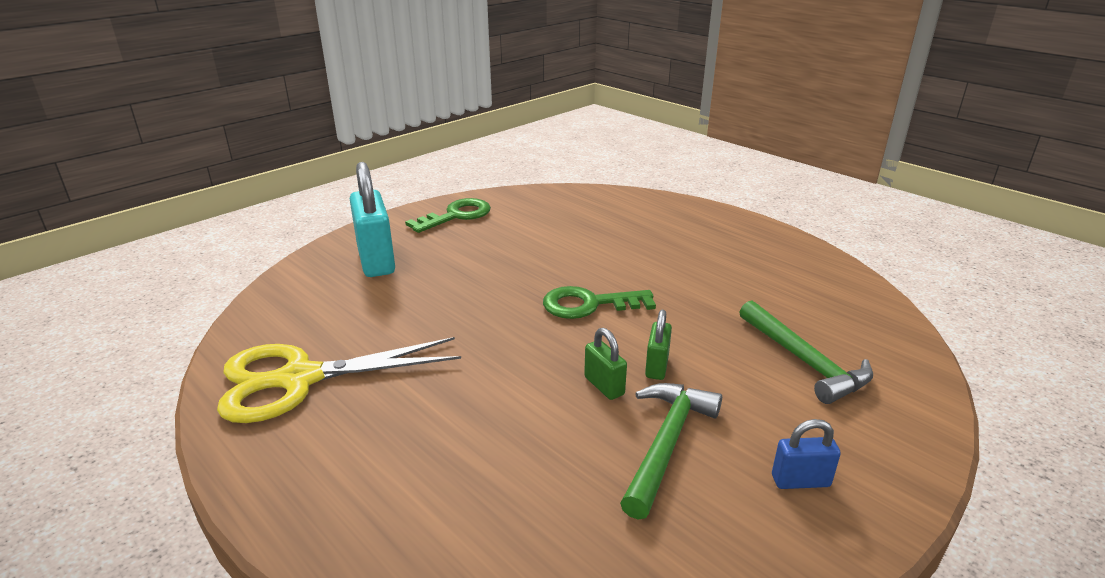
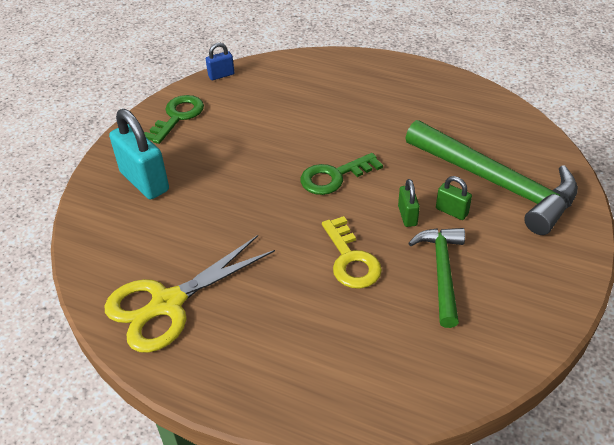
camera: 20 degrees left, 15 degrees up
(550, 395) = (351, 260): none -> yellow key
(604, 386) = (381, 242): green padlock -> green padlock (451, 211)
(800, 481) = (528, 271): blue padlock -> blue padlock (221, 75)
(804, 361) = (496, 183): green hammer -> green hammer, size x1.71

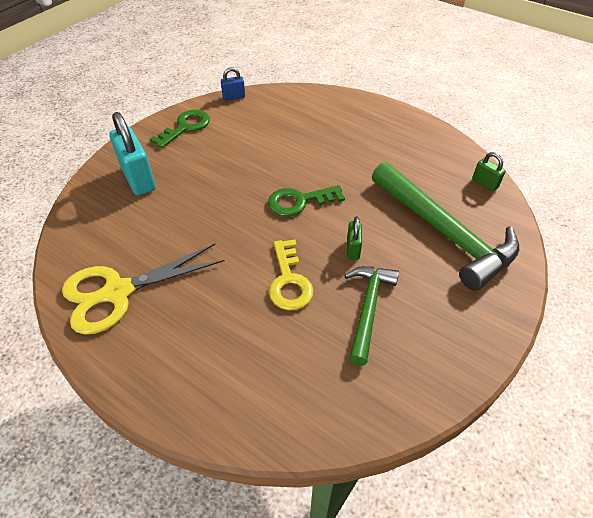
camera: 10 degrees right, 5 degrees up
(451, 211) = (394, 252): green padlock -> green padlock (484, 183)

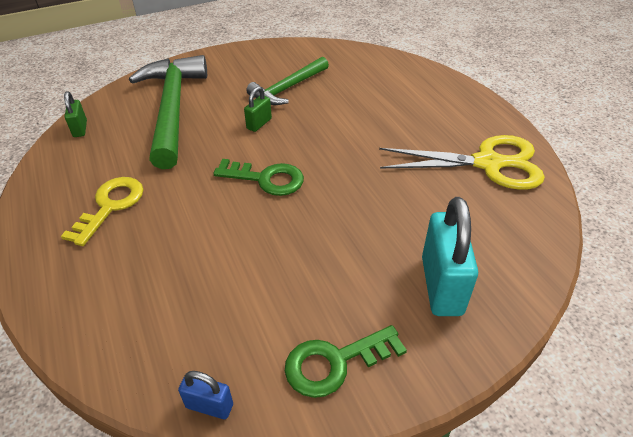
camera: 150 degrees left, 5 degrees down
(289, 281) = (332, 121): yellow key -> yellow key (110, 206)

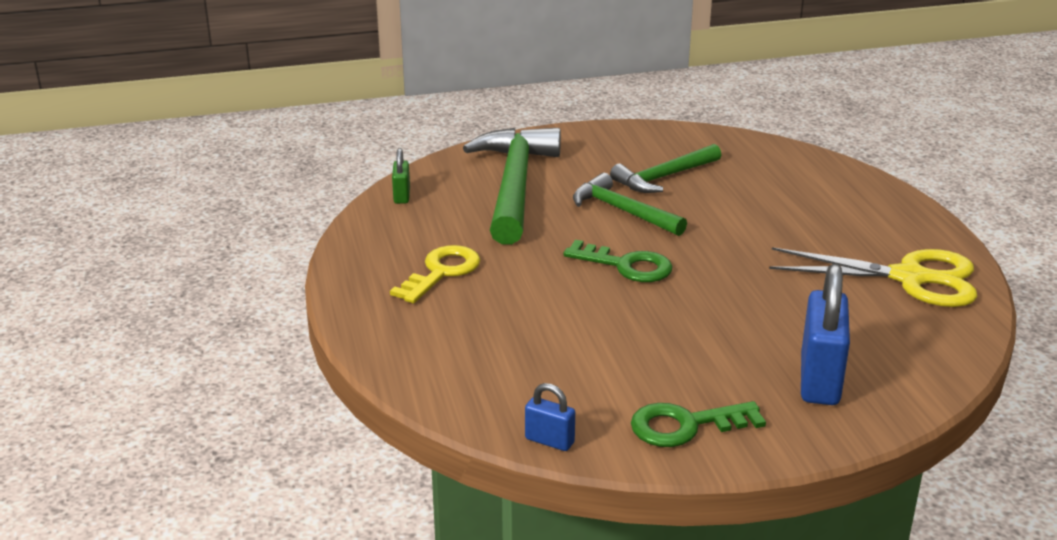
camera: 10 degrees right, 15 degrees down
(259, 124) = (622, 211): green padlock -> green hammer
(441, 285) = (819, 380): turquoise padlock -> blue padlock

